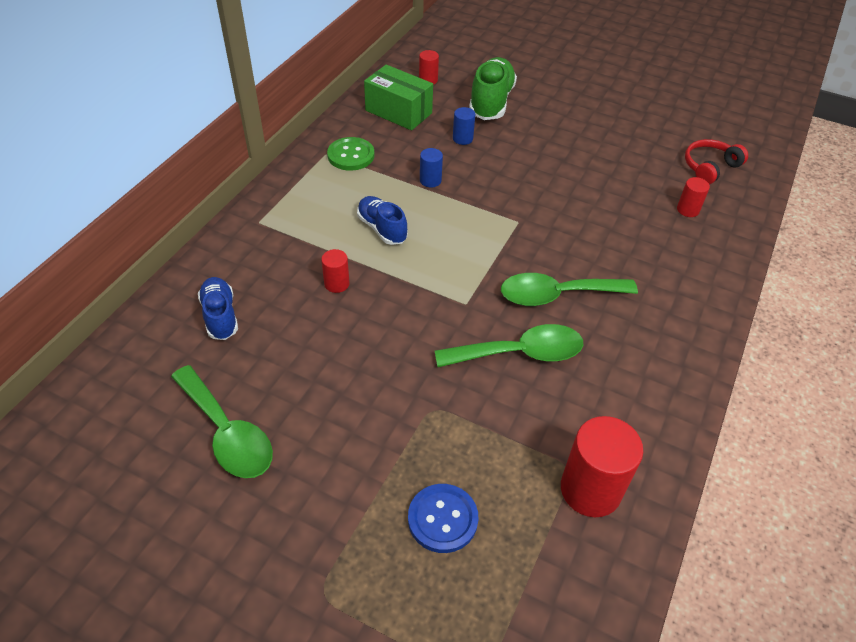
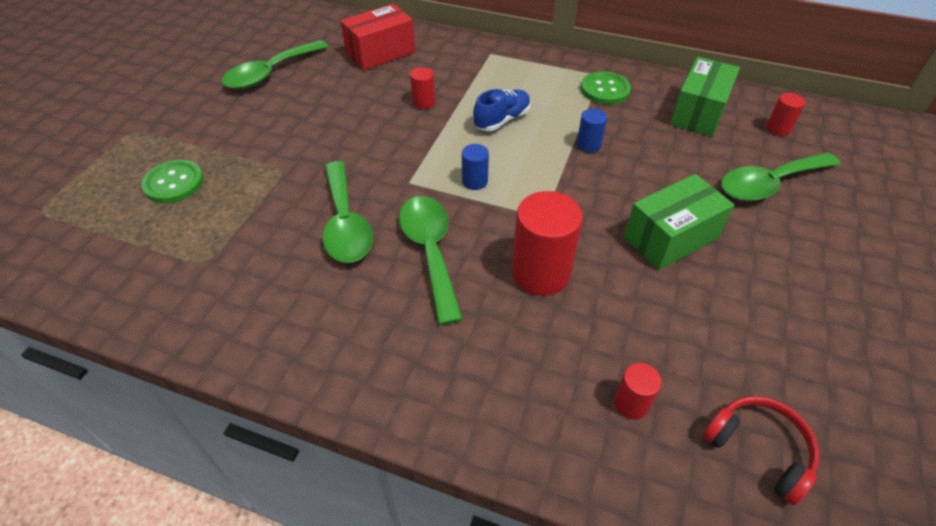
camera: 85 degrees right, 0 degrees up
(220, 316) = (380, 53): blue shoe -> red box
(442, 519) = (174, 183): blue button -> green button
(462, 139) = (676, 164): blue cylinder -> blue cylinder (474, 181)
(491, 102) = (769, 184): green shoe -> green spoon
(544, 161) = (670, 238): none -> green box
(590, 489) = (179, 277): red cylinder -> red cylinder (541, 273)

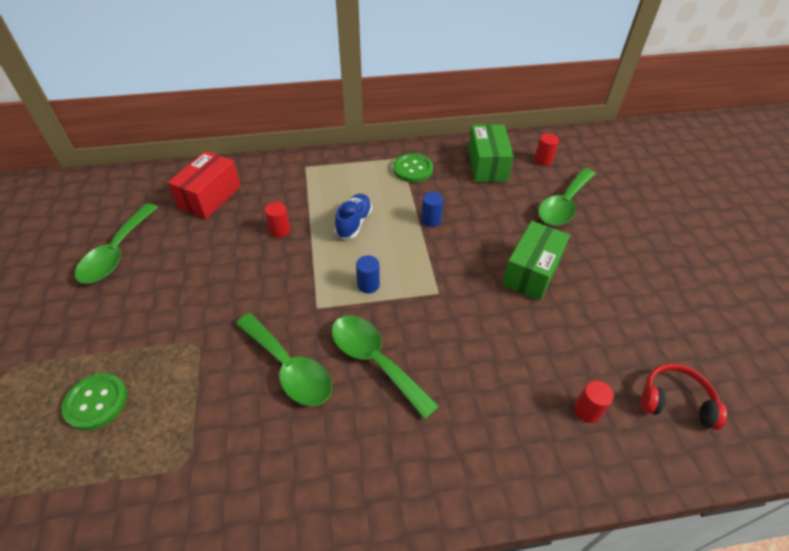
camera: 30 degrees left, 0 degrees up
(541, 273) = (466, 340): red cylinder -> none

